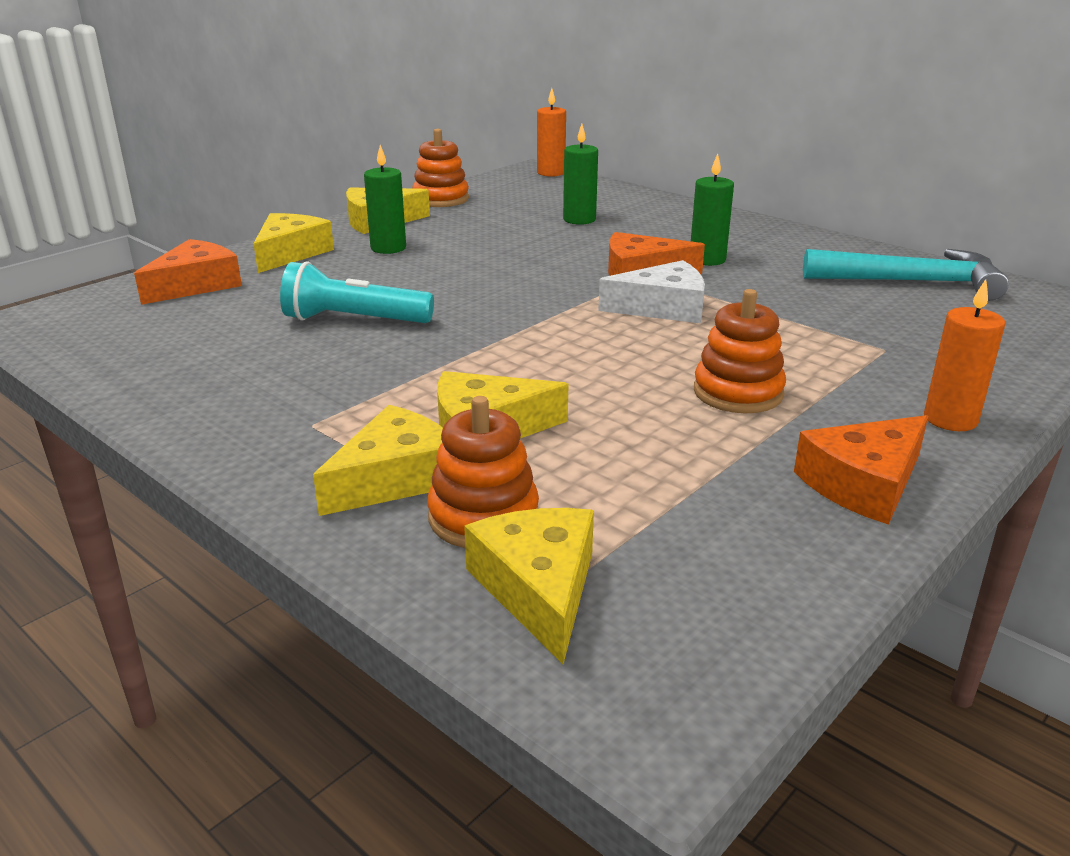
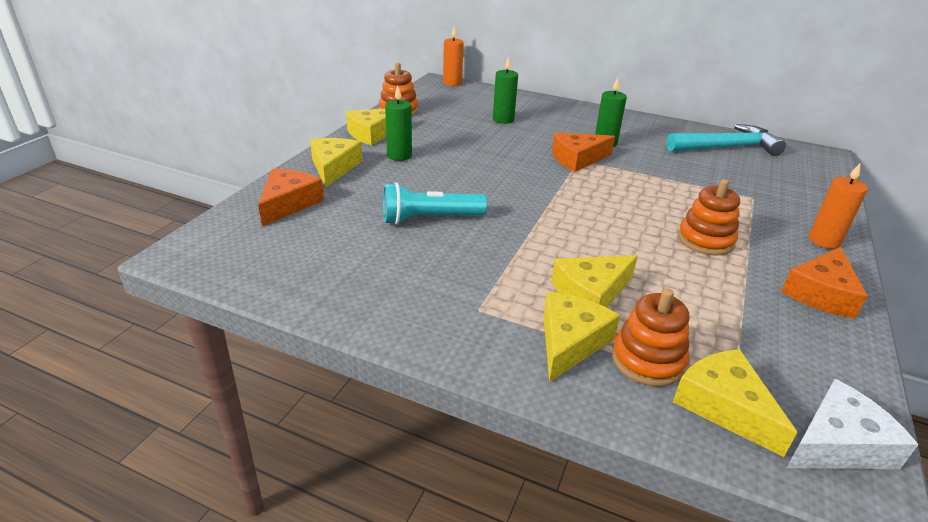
camera: 20 degrees left, 5 degrees up
(663, 308) = (611, 183): white cheese -> white cheese (838, 444)

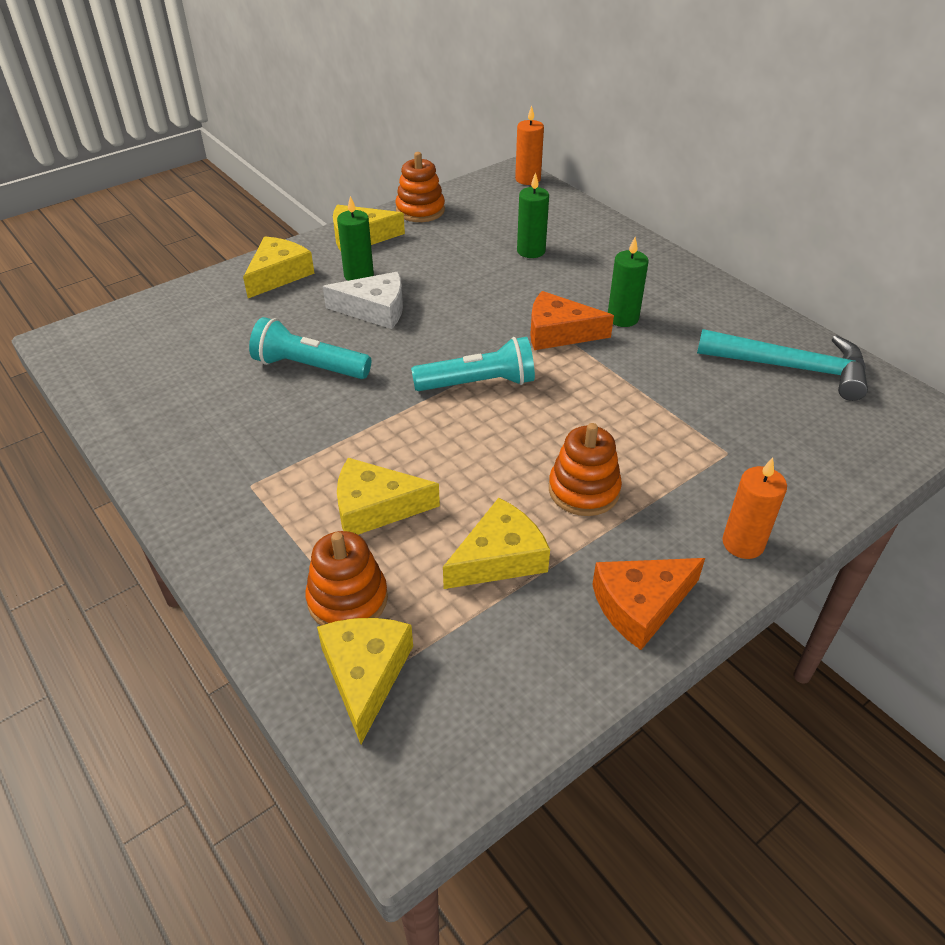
camera: 30 degrees right, 10 degrees up
(288, 203) = (197, 309): orange cheese -> none
(563, 199) = (478, 383): none -> turquoise flashlight
(570, 342) = (296, 551): yellow cheese -> yellow cheese (499, 558)
(838, 444) = (430, 760): white cheese -> white cheese (375, 310)

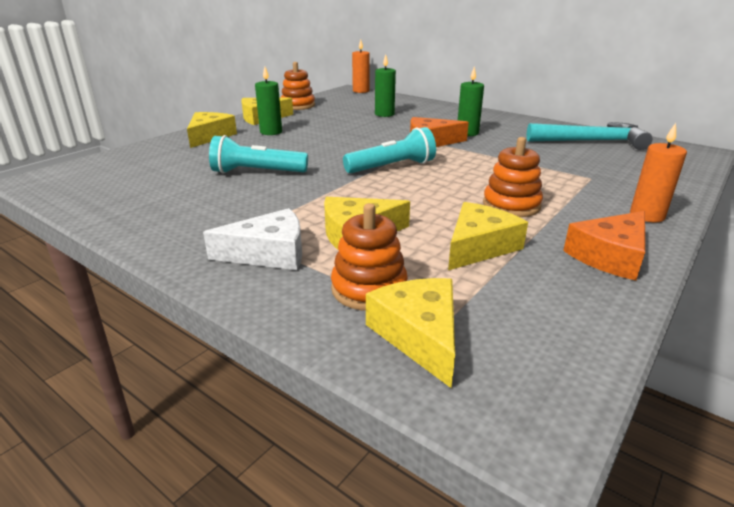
camera: 15 degrees left, 15 degrees down
(375, 310) = (292, 144): white cheese -> white cheese (269, 253)

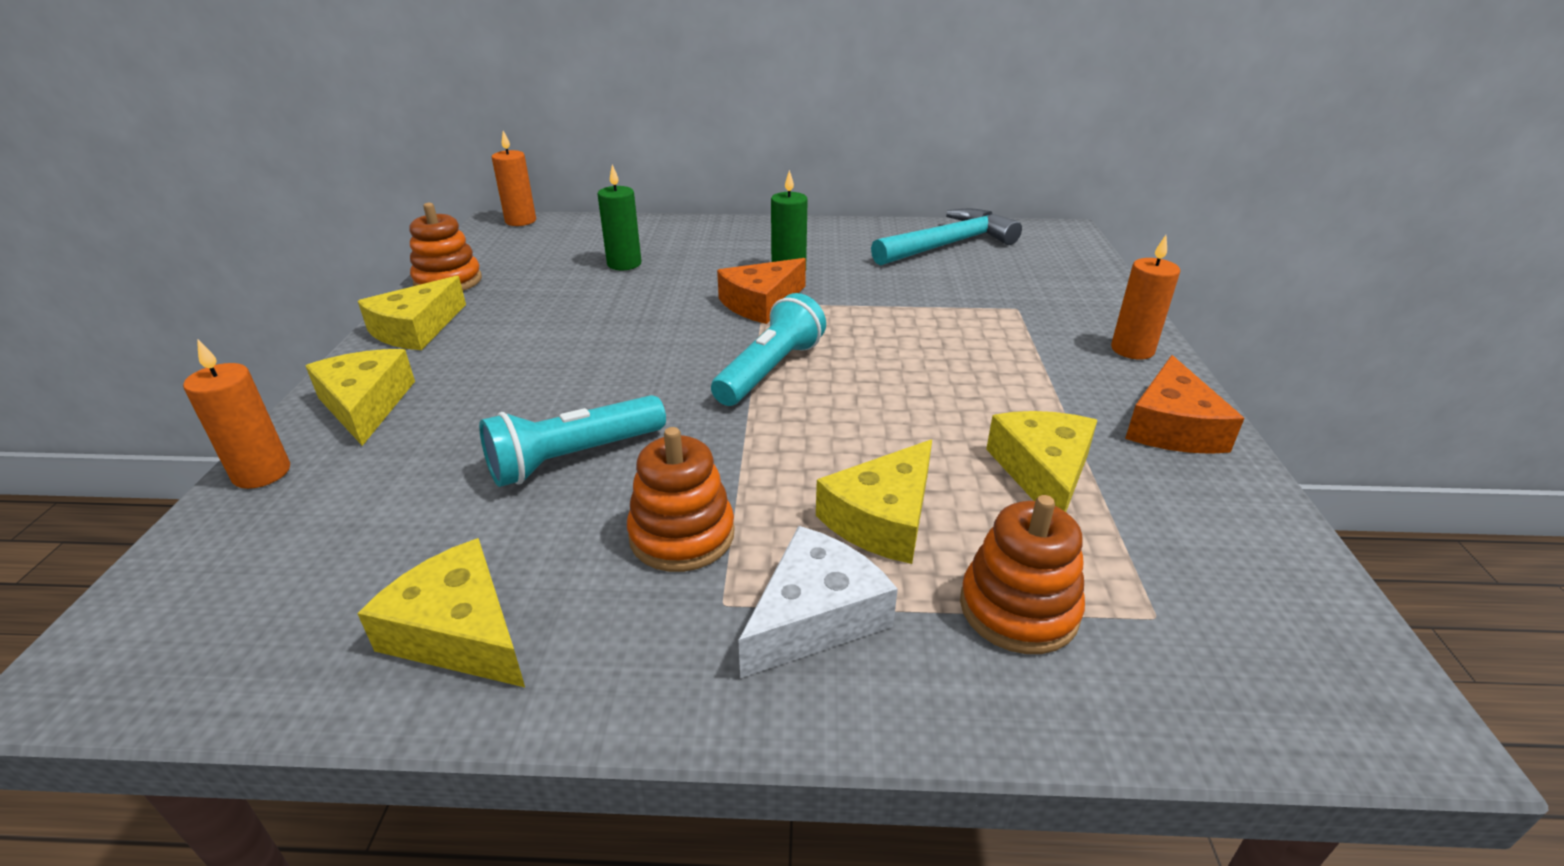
camera: 35 degrees left, 5 degrees up
(149, 146) = (262, 473): none -> orange candle
(271, 132) = (478, 357): green candle -> none
(419, 335) = (1158, 651): yellow cheese -> yellow cheese (460, 632)
(511, 205) = (993, 386): orange stacking toy -> orange stacking toy (682, 535)

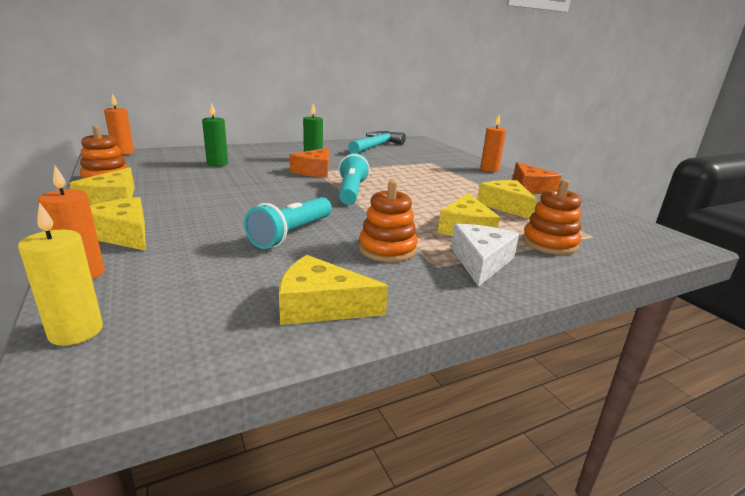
camera: 30 degrees left, 10 degrees down
(169, 577) = (76, 332): none -> yellow candle

